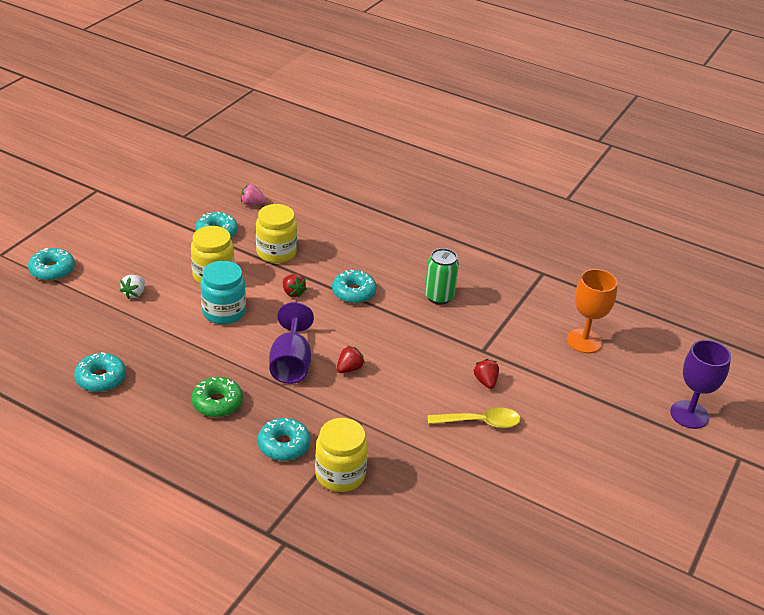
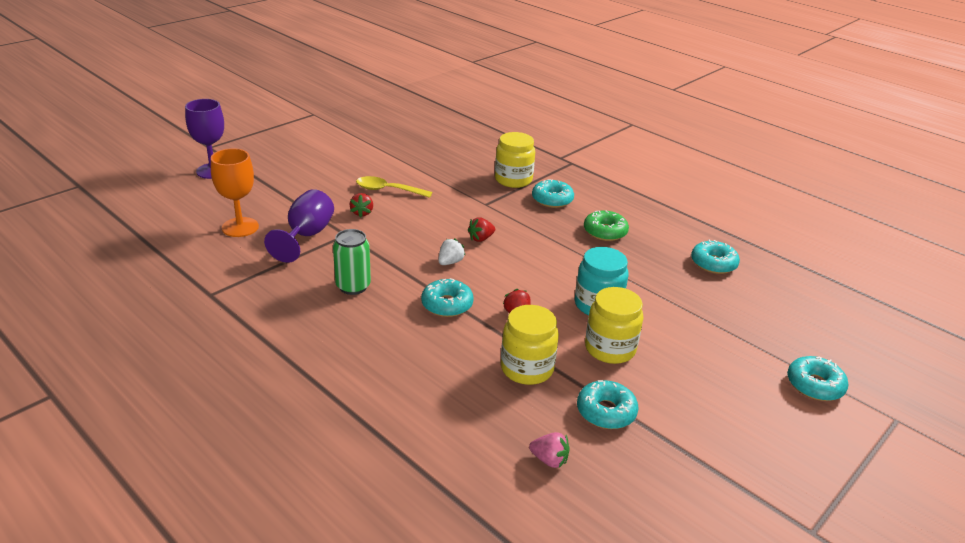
camera: 165 degrees left, 5 degrees down
(134, 293) = (702, 340): white strawberry -> white strawberry (450, 262)
(291, 363) = (534, 250): purple goblet -> purple goblet (306, 236)

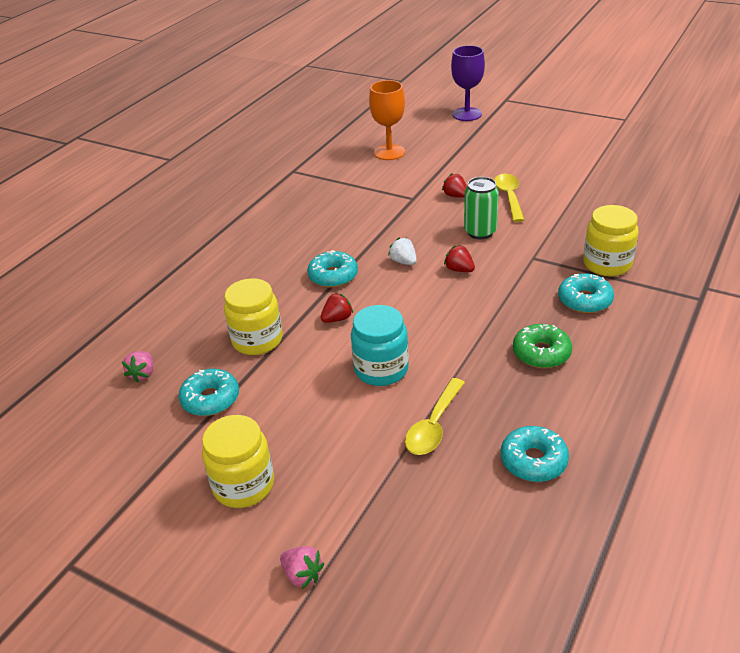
camera: 80 degrees right, 5 degrees up
(306, 236) = (397, 182): purple goblet -> none
(353, 286) = (335, 224): green can -> green can (480, 232)
(362, 213) = (455, 196): red strawberry -> red strawberry turned 60 degrees clockwise
(450, 262) = (403, 262): white strawberry -> white strawberry turned 150 degrees counterclockwise
(610, 348) = (307, 389): yellow jar -> yellow jar (243, 485)
(671, 295) = (433, 426): none -> yellow spoon
(814, 385) = (302, 575): turquoise donut -> pink strawberry

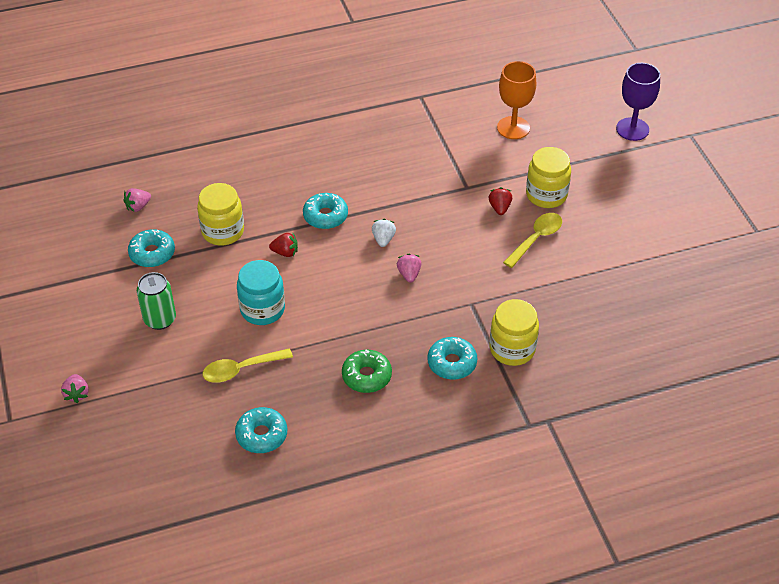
camera: 40 degrees right, 10 degrees up
(243, 485) = (107, 322): yellow jar -> yellow jar (546, 195)
(459, 270) = (409, 274): red strawberry -> pink strawberry
(480, 232) = (468, 254): green can -> green can (160, 319)

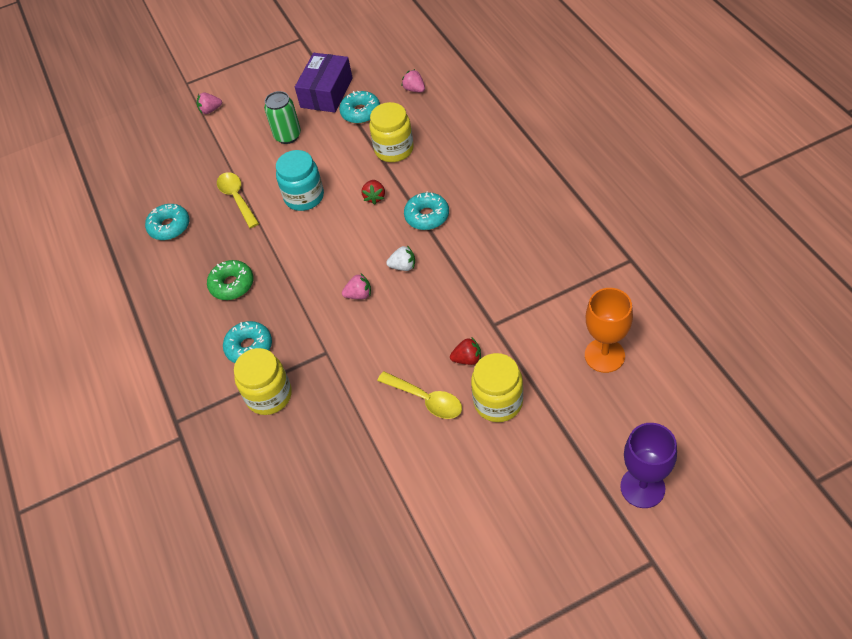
camera: 90 degrees right, 5 degrees up
(104, 280) = (326, 92): none -> purple box

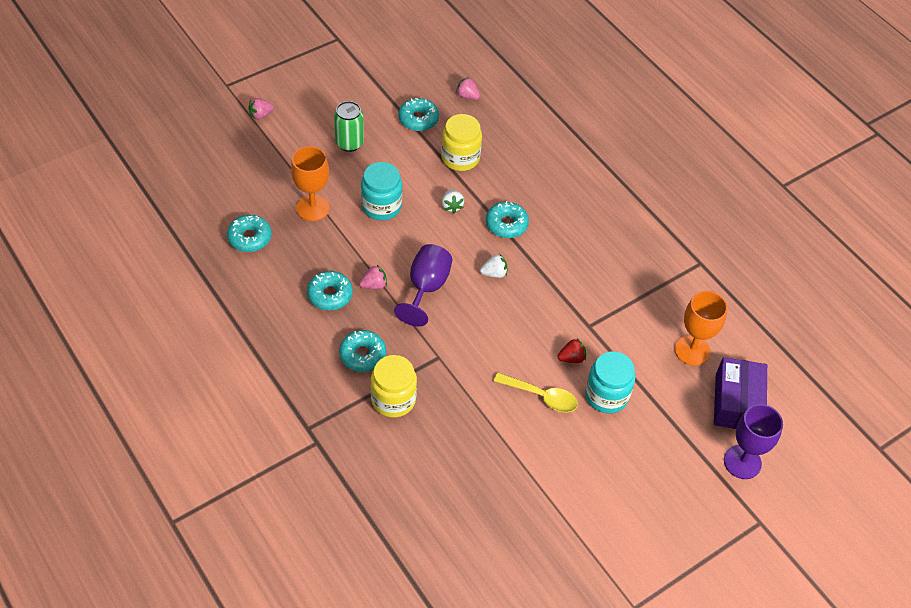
camera: 20 degrees left, 0 degrees up
(232, 284) = (330, 295): green donut -> turquoise donut
(237, 198) = (312, 208): yellow spoon -> orange goblet
(326, 92) = (378, 98): purple box -> purple box (736, 402)
(330, 280) = (426, 288): none -> purple goblet
(359, 295) = (458, 301): pink strawberry -> pink strawberry (374, 285)
(374, 197) = (452, 206): red strawberry -> white strawberry
(498, 402) = (606, 395): yellow jar -> turquoise jar

